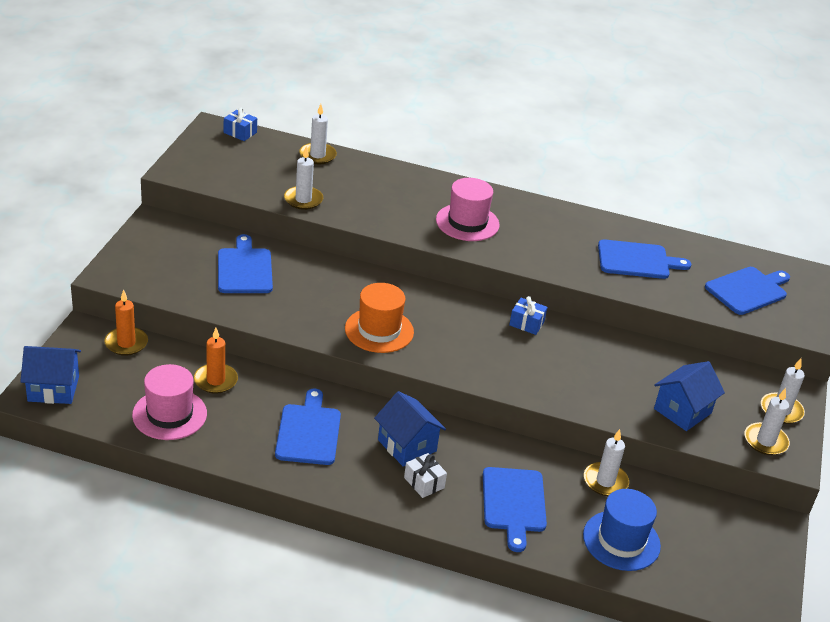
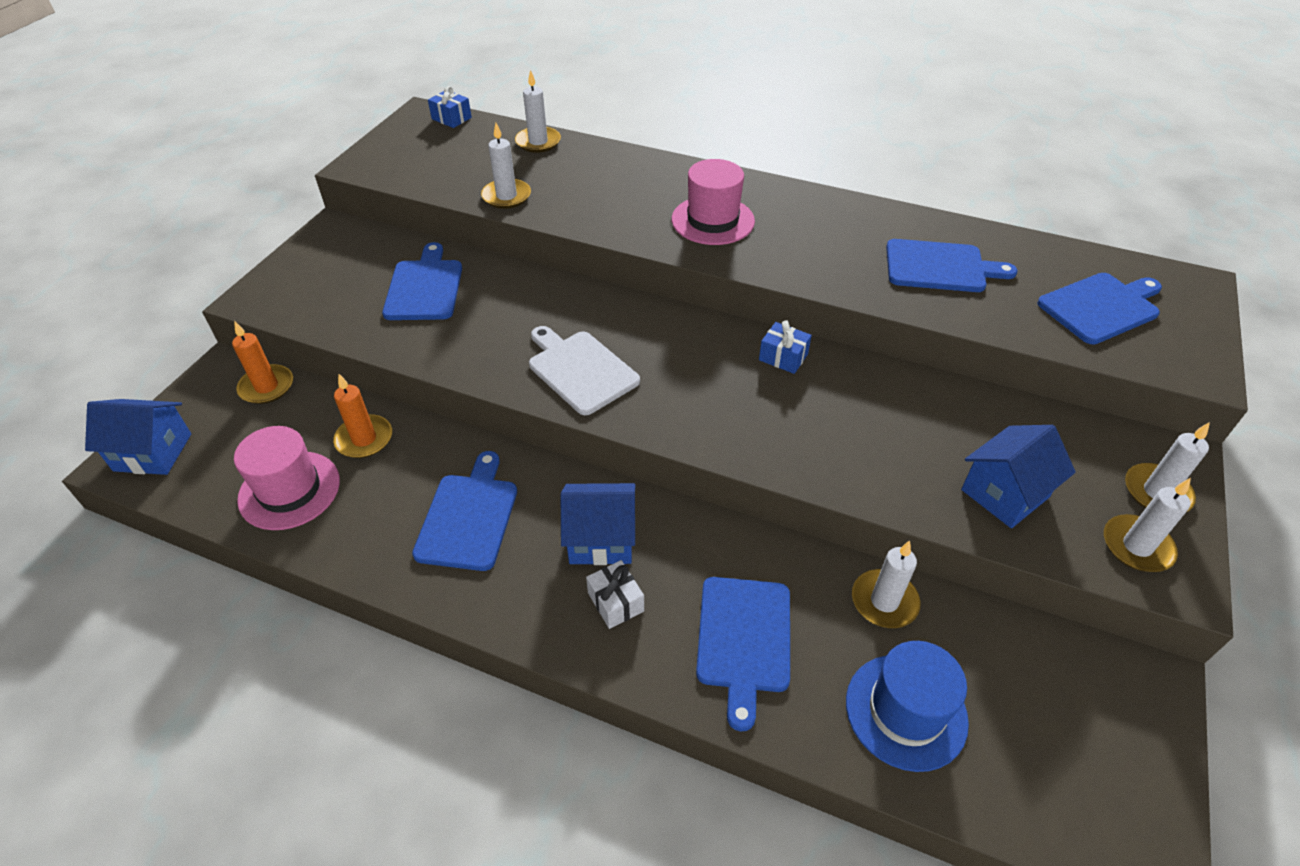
camera: 10 degrees right, 10 degrees up
(379, 330) = (580, 370): orange hat -> white cutting board
(407, 445) = (601, 539): blue house -> blue house turned 60 degrees counterclockwise

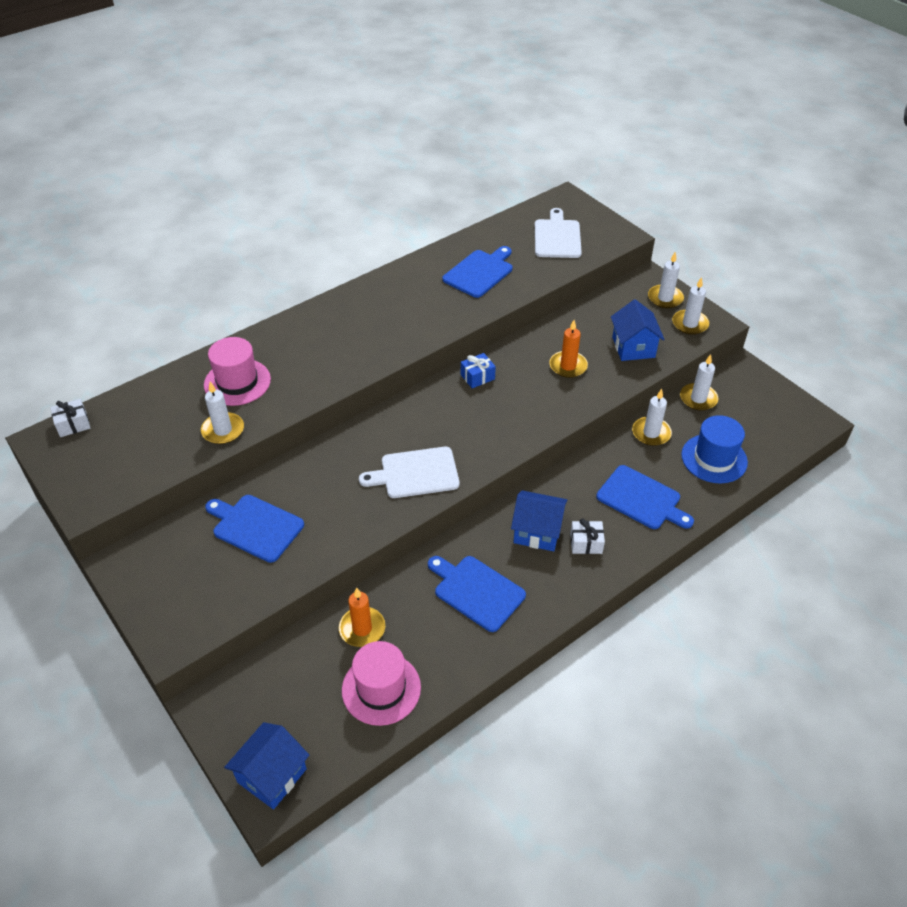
camera: 60 degrees left, 0 degrees up
(267, 387) = (254, 678): orange candle -> orange candle (568, 366)
(451, 118) = (73, 424): blue gift -> white gift
(538, 142) = (166, 387): white candle -> white candle (698, 398)
(601, 539) = (537, 531): blue house -> blue house turned 75 degrees clockwise
(713, 220) = (352, 340): pink hat -> pink hat (237, 382)
(1101, 307) = (557, 237): blue cutting board -> white cutting board

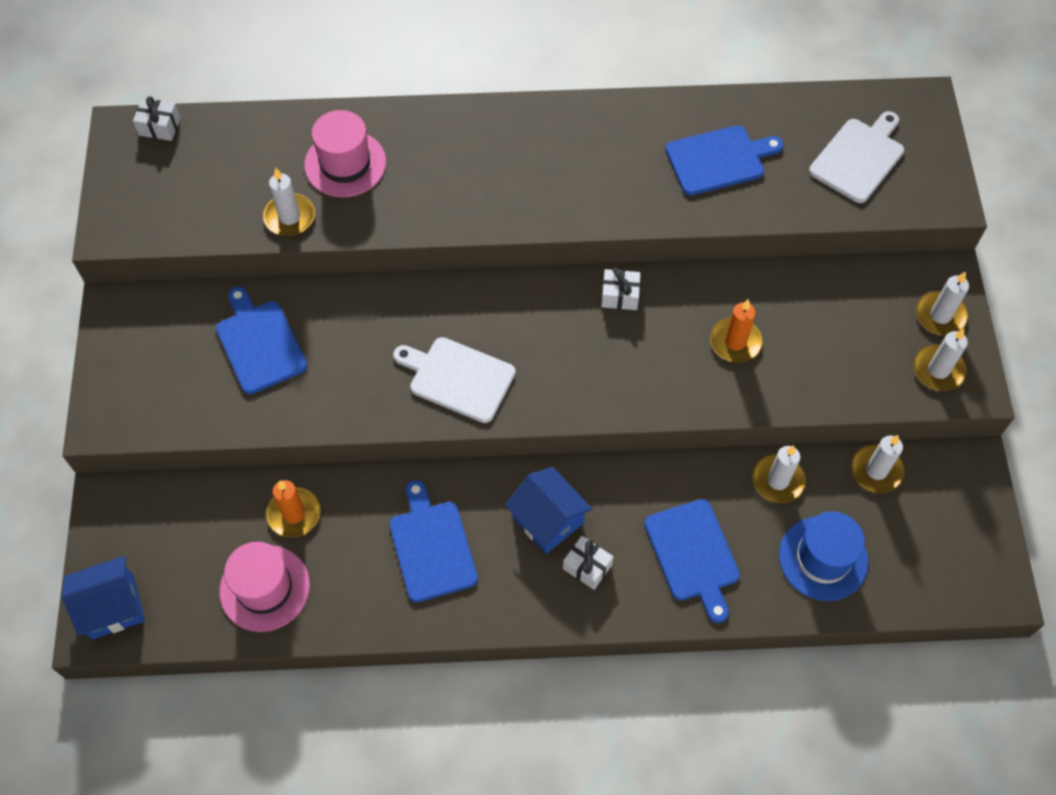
camera: 35 degrees right, 15 degrees up
(477, 377) = (620, 296): blue gift -> white gift
(633, 347) = (837, 361): blue house -> none

